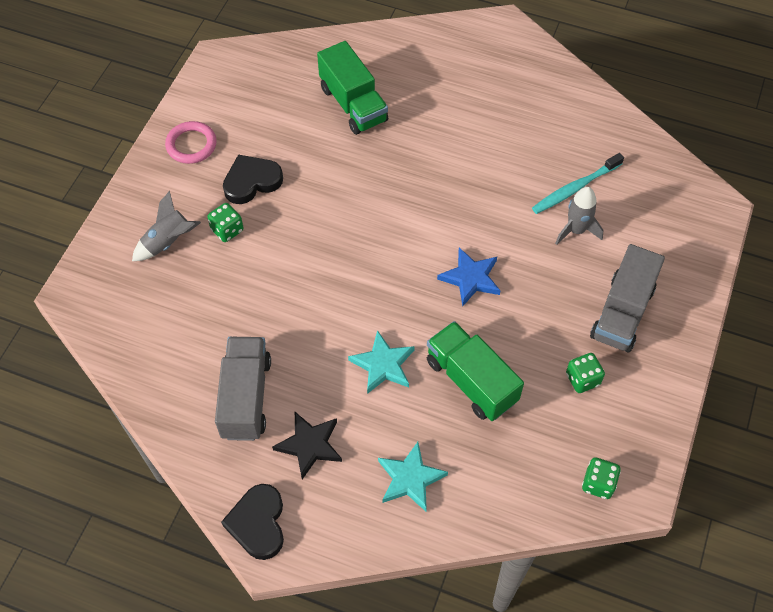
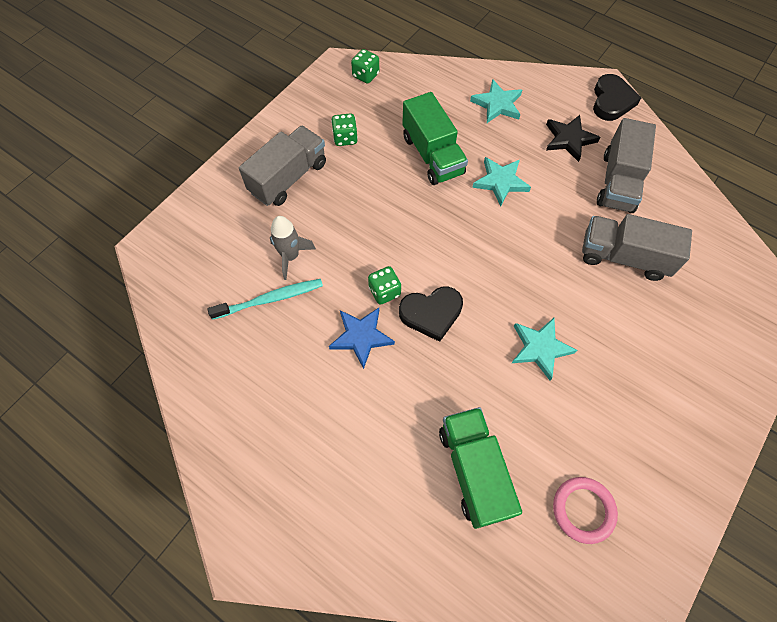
camera: 165 degrees left, 5 degrees up
(168, 242) = (694, 339): grey rocket -> none
(191, 145) = (675, 460): pink ring -> pink ring (583, 510)
(227, 230) = (632, 338): green dice -> green dice (384, 291)
(237, 307) = (623, 257): none -> grey truck
(251, 182) = (604, 390): black heart -> black heart (431, 313)
(313, 202) = (540, 348): none -> turquoise star
(470, 278) = (405, 235): blue star -> blue star (361, 337)

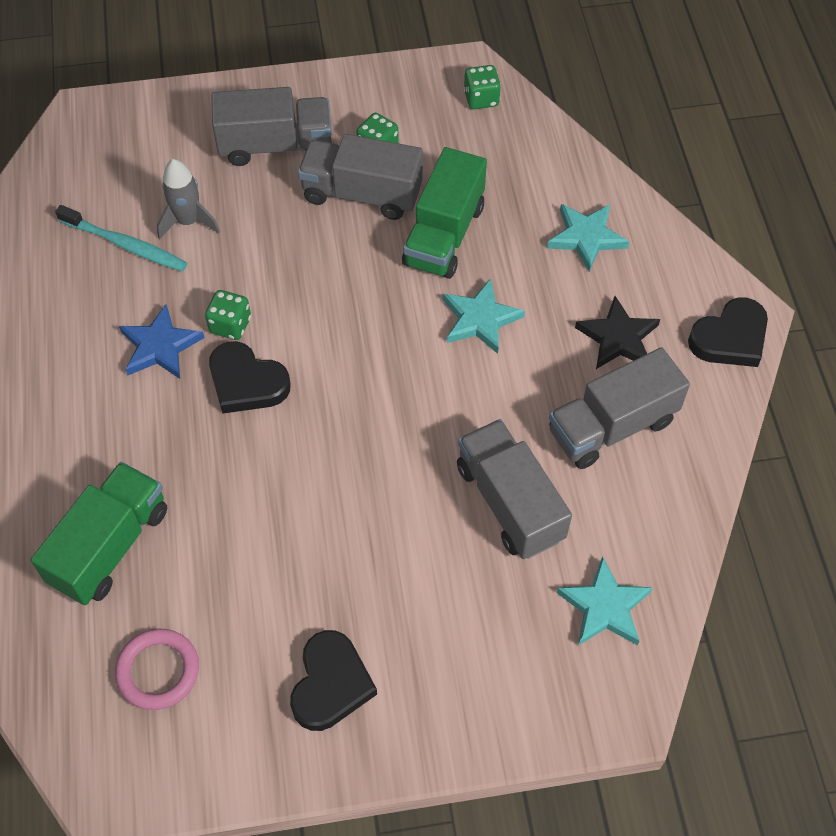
camera: 45 degrees right, 5 degrees down
(366, 167) = (362, 194): none -> grey truck
(540, 348) = (306, 505): turquoise star -> turquoise star (604, 606)
(665, 425) = (331, 684): none -> black heart

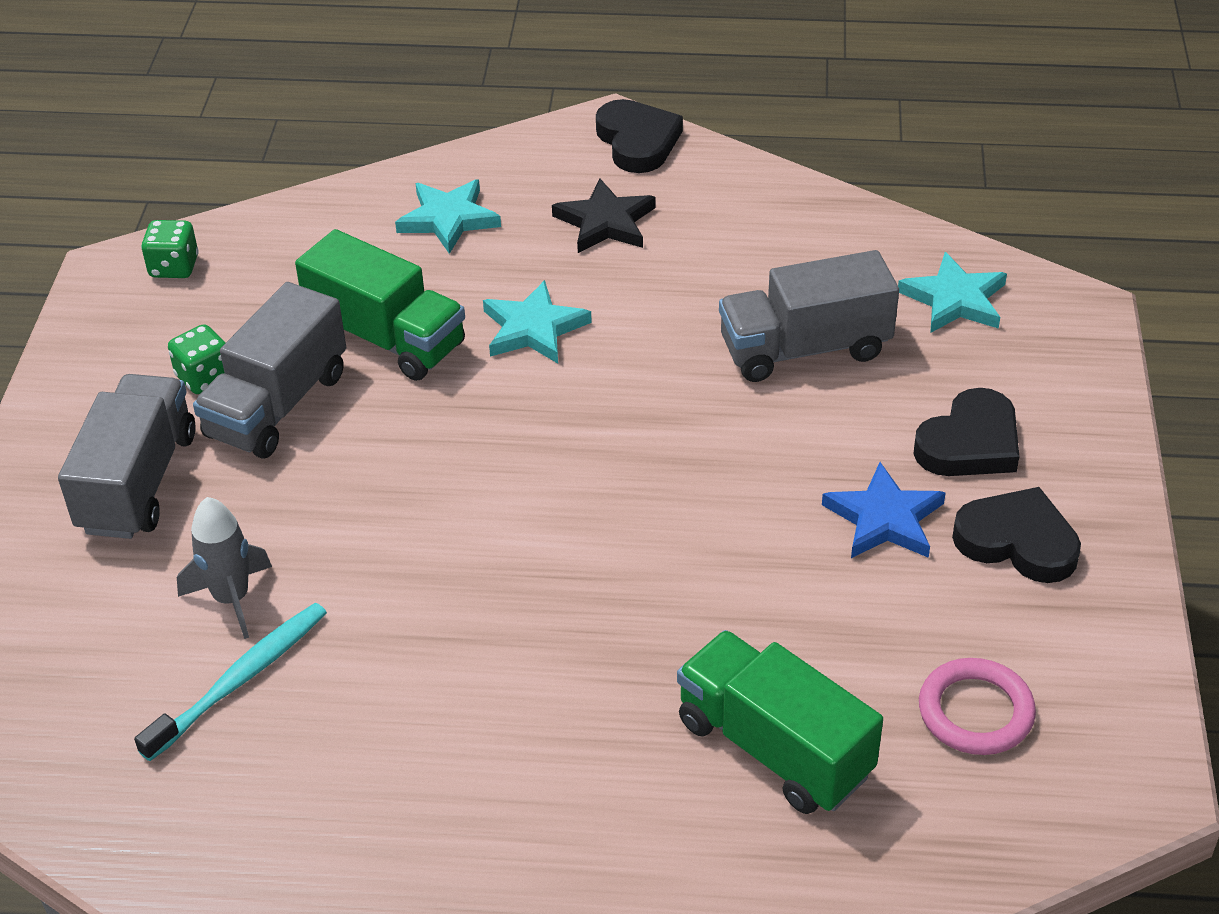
camera: 75 degrees left, 15 degrees down
(160, 346) = (450, 656): blue star -> blue star (884, 519)
(230, 325) = (444, 572): green dice -> none
(246, 382) = (549, 566): black heart -> black heart (970, 443)
(612, 426) = (725, 250): grey truck -> none

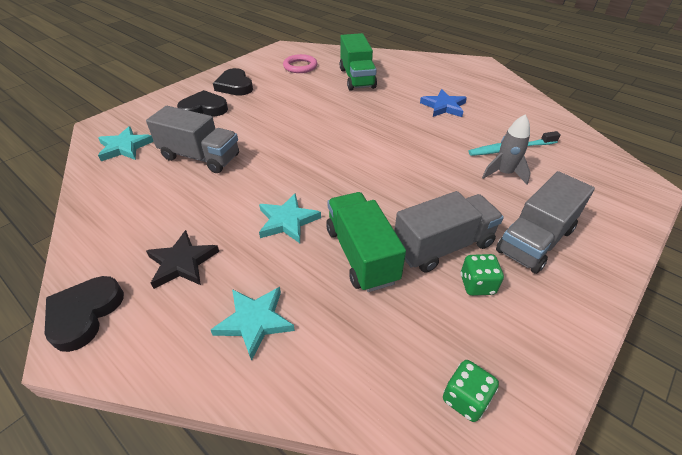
camera: 145 degrees left, 0 degrees up
(884, 519) = (259, 104): blue star -> blue star (444, 106)

